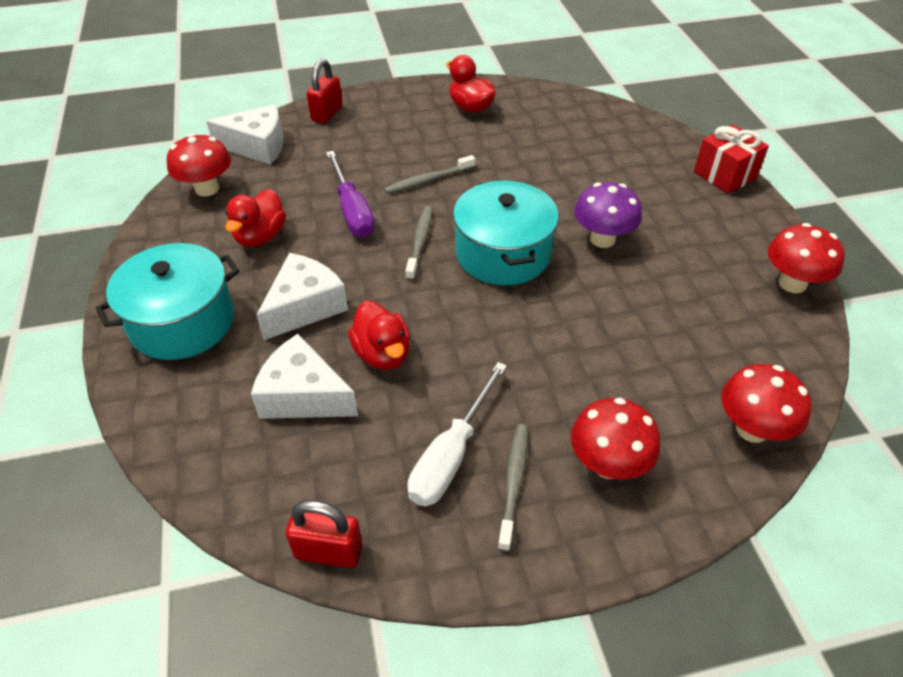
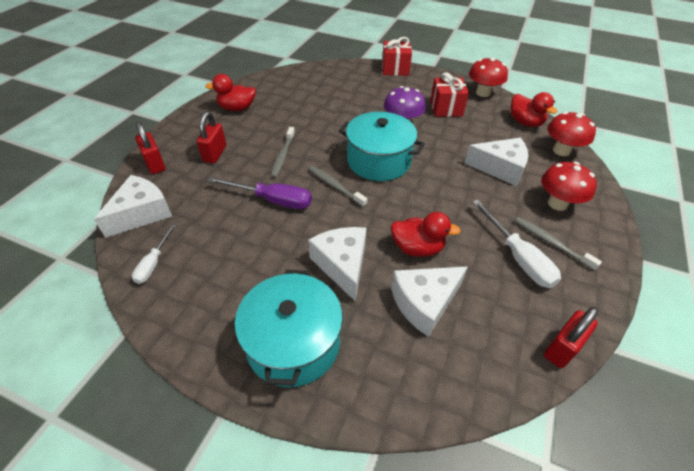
camera: 55 degrees left, 0 degrees up
(207, 189) = (153, 263): red mushroom -> white screwdriver
(260, 237) = (246, 257): red duck -> red duck (525, 122)
(380, 137) = (215, 154): none -> red padlock
(620, 372) = (500, 168): none -> white cheese
(696, 262) = (446, 108): none -> red gift

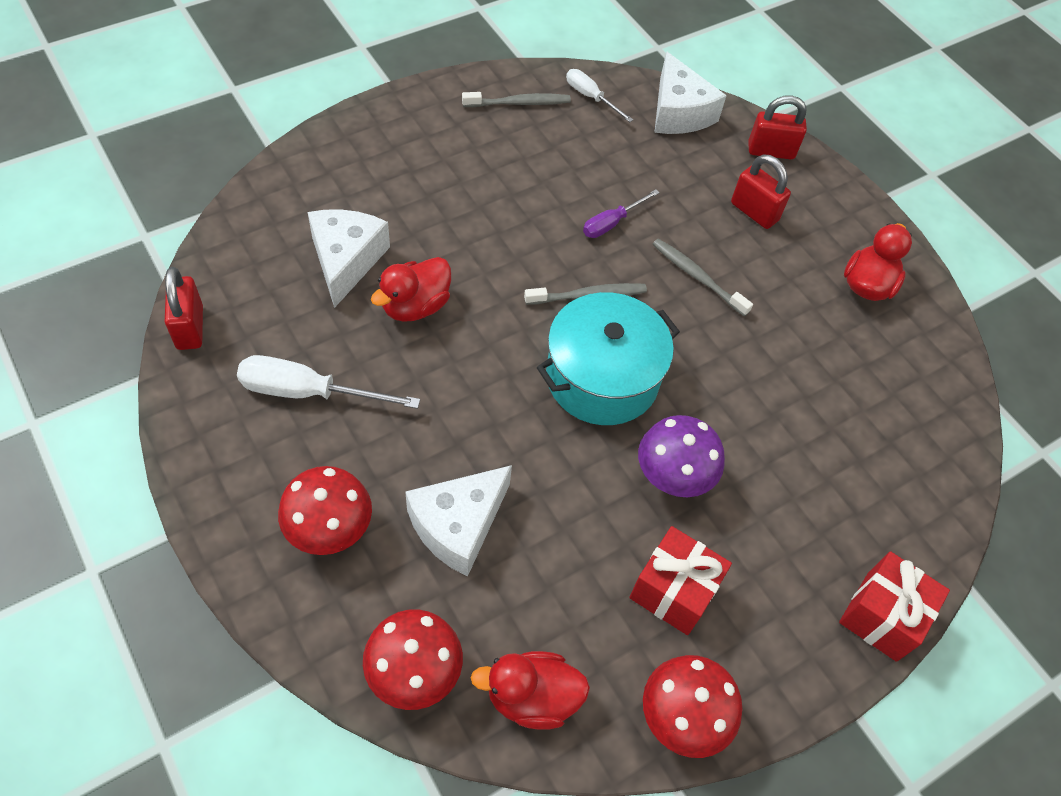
camera: 120 degrees right, 10 degrees up
(272, 200) = (611, 223): purple screwdriver -> purple screwdriver, size x0.61
(293, 343) = (405, 146): turquoise pot -> none
(342, 265) = (456, 227): white cheese -> none
(551, 243) = (288, 450): grey toothbrush -> grey toothbrush (519, 103)

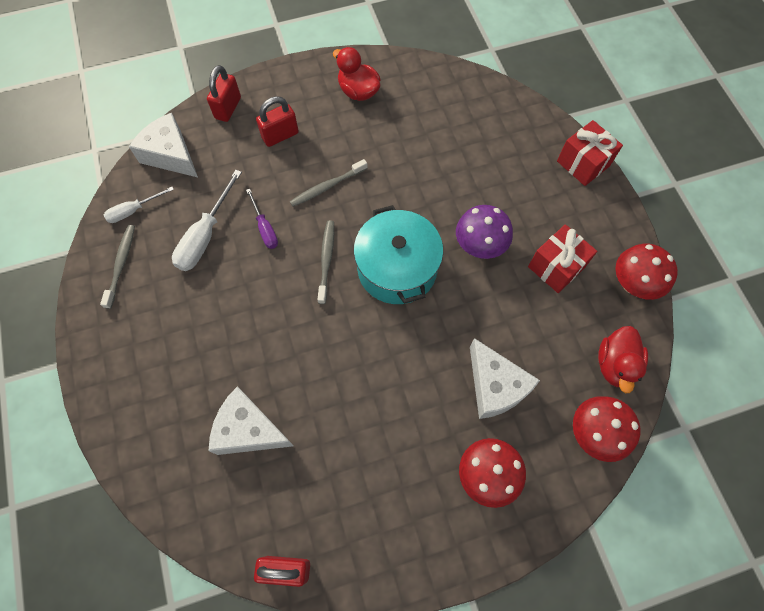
camera: 70 degrees left, 10 degrees up
(308, 392) = (369, 476): white screwdriver -> white screwdriver (205, 236)
(415, 306) = (307, 383): red duck -> none
(678, 112) = (170, 155): white cheese -> white cheese turned 135 degrees counterclockwise

